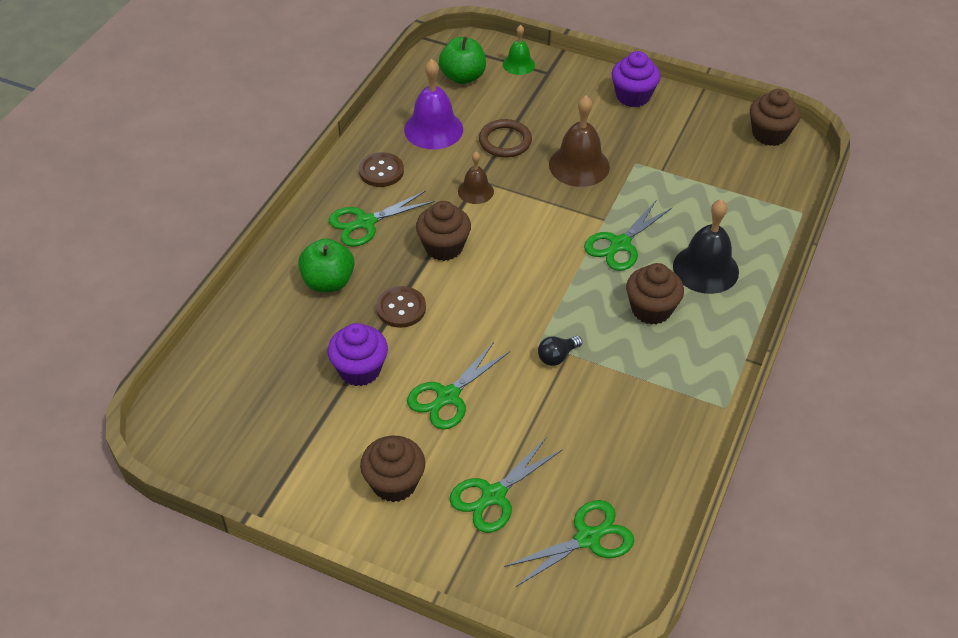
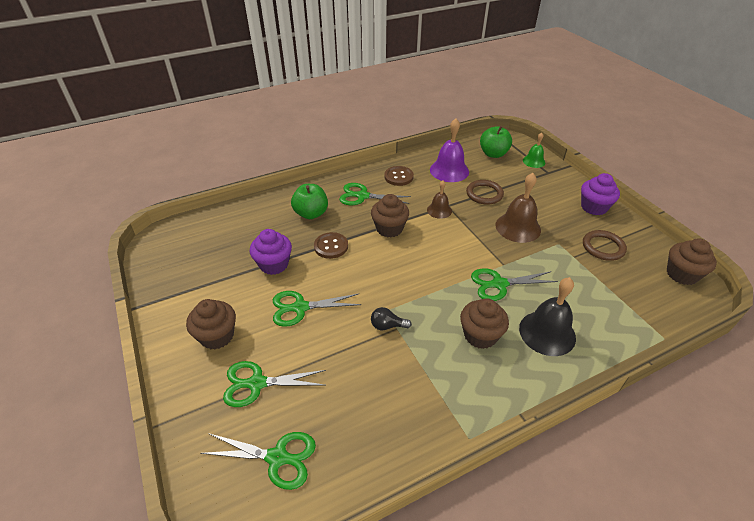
camera: 40 degrees right, 5 degrees down
(680, 143) = (603, 247): none -> brown ring

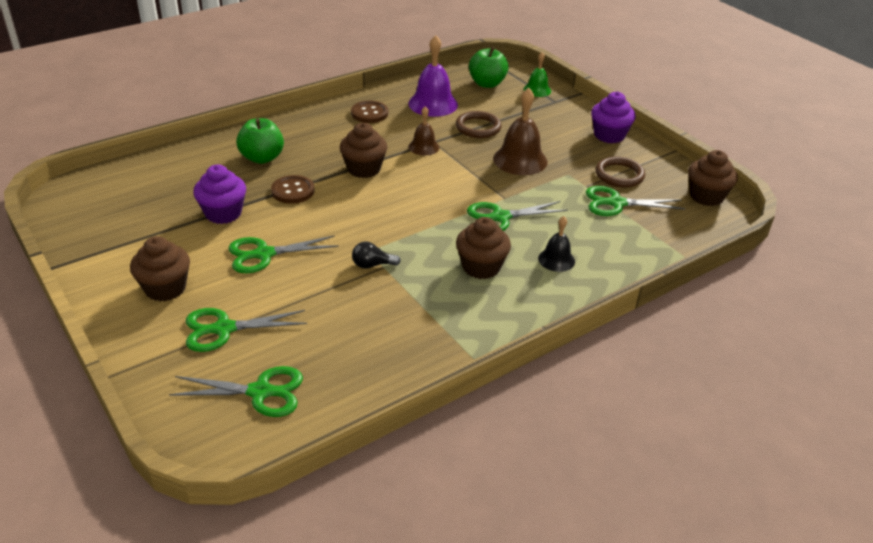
camera: 10 degrees left, 5 degrees down
(362, 196) = (326, 136): green scissors -> green scissors (616, 203)
(547, 333) = (556, 259): black bell -> black bell, size x0.58

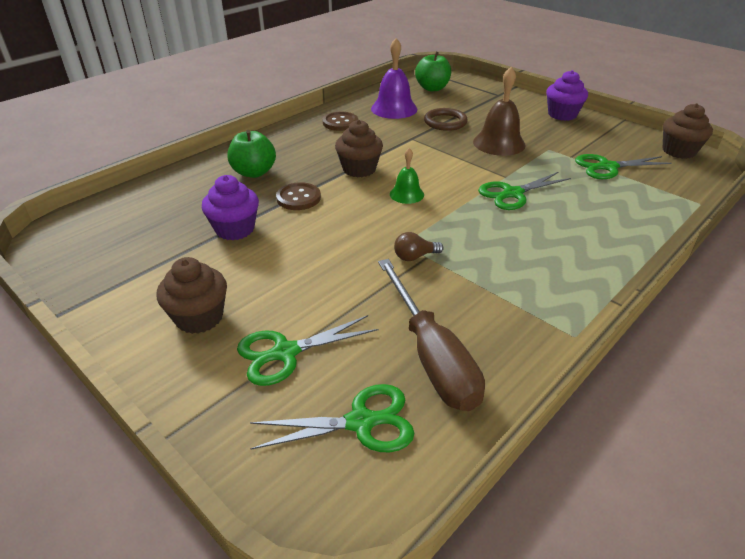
camera: 10 degrees left, 0 degrees up
(264, 254) = (296, 263): green scissors -> none
(342, 353) = (431, 356): none -> brown screwdriver
(372, 265) = (414, 256): black light bulb -> brown light bulb
(424, 147) = (405, 143): brown bell -> none
(481, 267) = (523, 241): brown cupcake -> none
(537, 90) = (478, 88): green bell -> green bell (406, 194)
(556, 259) = (589, 224): black bell -> none
(619, 175) = (593, 144): brown ring -> none

